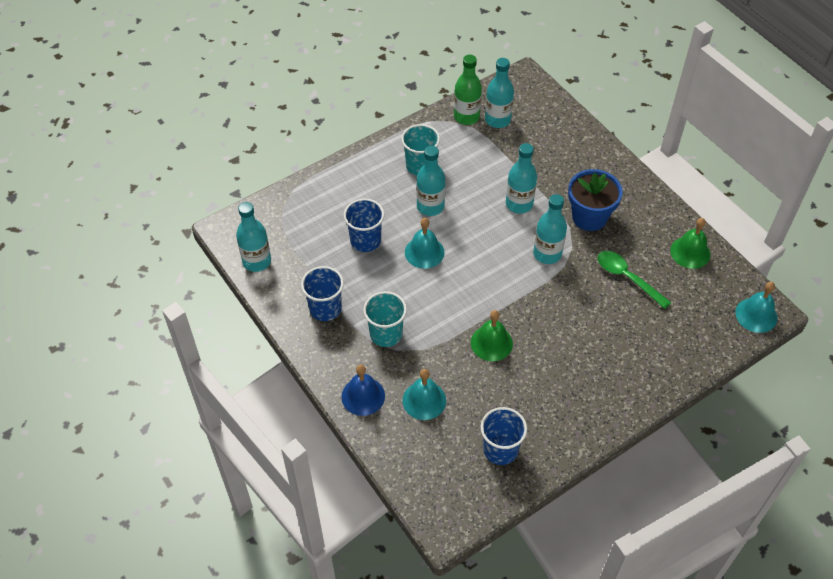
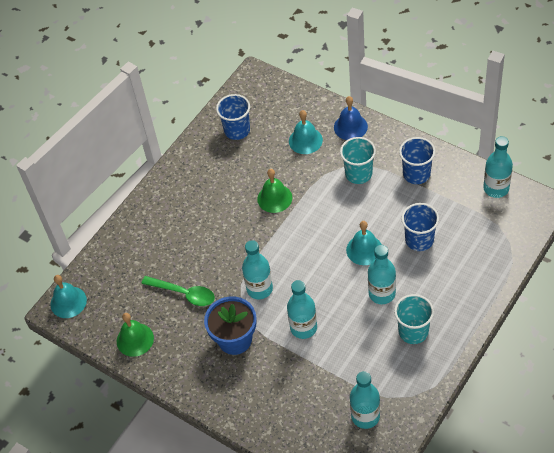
camera: 165 degrees right, 0 degrees up
(466, 117) = (398, 407): green bottle -> none

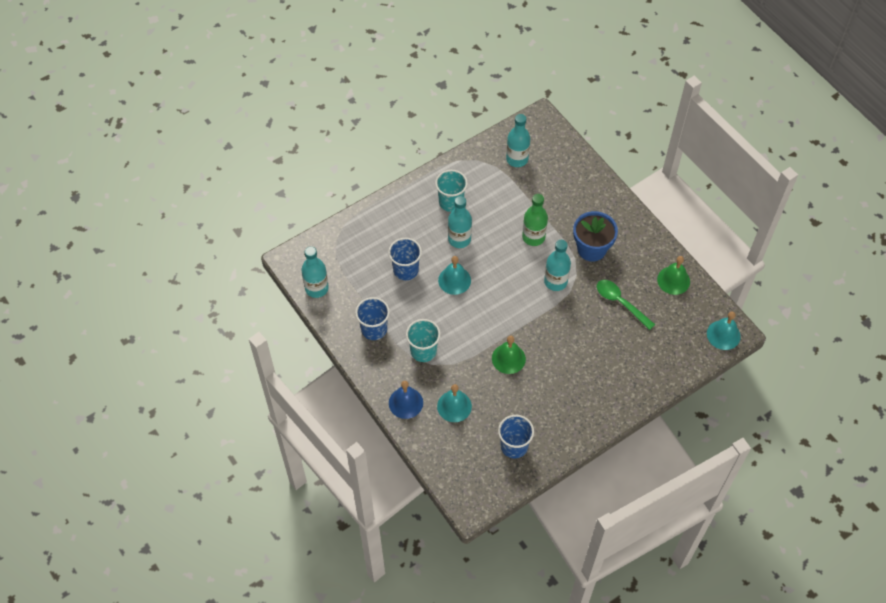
camera: 165 degrees left, 5 degrees up
(303, 328) = (533, 237): turquoise bottle -> green bottle

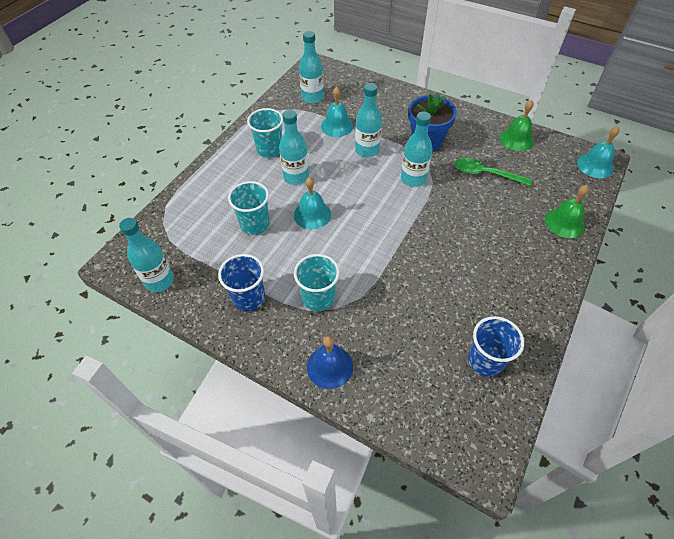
camera: 25 degrees left, 5 degrees down
(406, 270) = (255, 224): blue cup -> turquoise cup
(454, 406) = (389, 345): turquoise bell -> turquoise bell (337, 126)
(508, 358) = (415, 267): green bell -> green bell (564, 222)
(533, 237) = (367, 150): green bottle -> turquoise bottle

